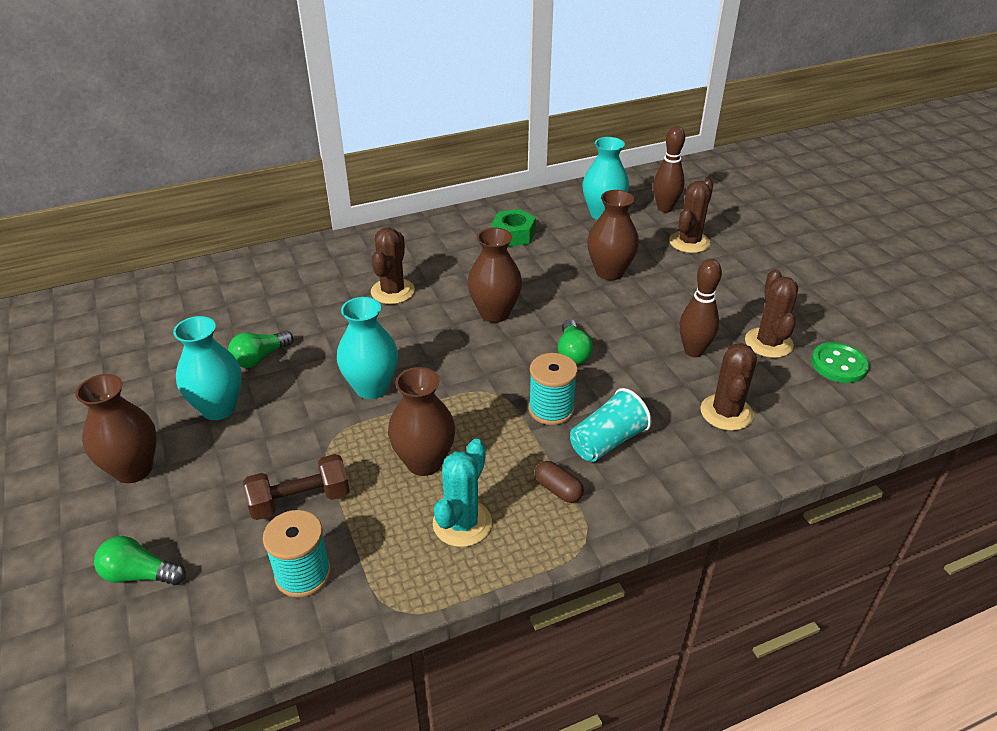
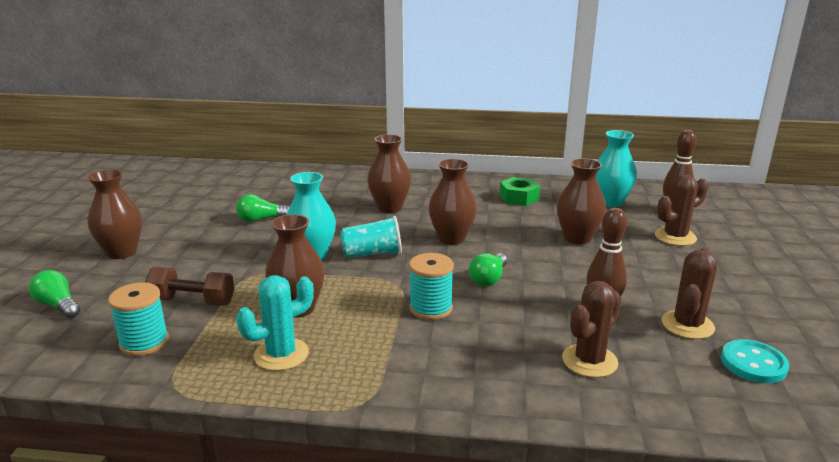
camera: 30 degrees right, 15 degrees down
(218, 408) = (205, 237): turquoise vase -> none
(392, 291) = (389, 208): brown cactus -> brown vase
(558, 490) = (378, 361): brown capsule -> none
(607, 442) = (455, 344): turquoise cup -> turquoise cup (372, 254)
(839, 364) = (753, 363): green button -> turquoise button

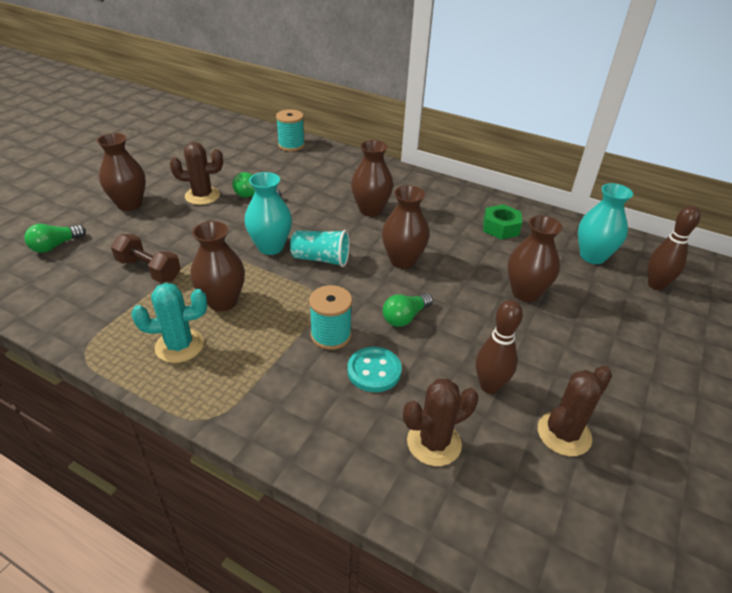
camera: 20 degrees right, 15 degrees up
(58, 306) = (55, 246): green light bulb -> green light bulb turned 105 degrees counterclockwise
(144, 342) = (90, 300): turquoise spool -> turquoise spool (291, 145)
(675, 237) = (632, 319): brown cactus -> brown cactus (202, 196)
(753, 363) = (600, 505): turquoise button -> turquoise button (374, 371)

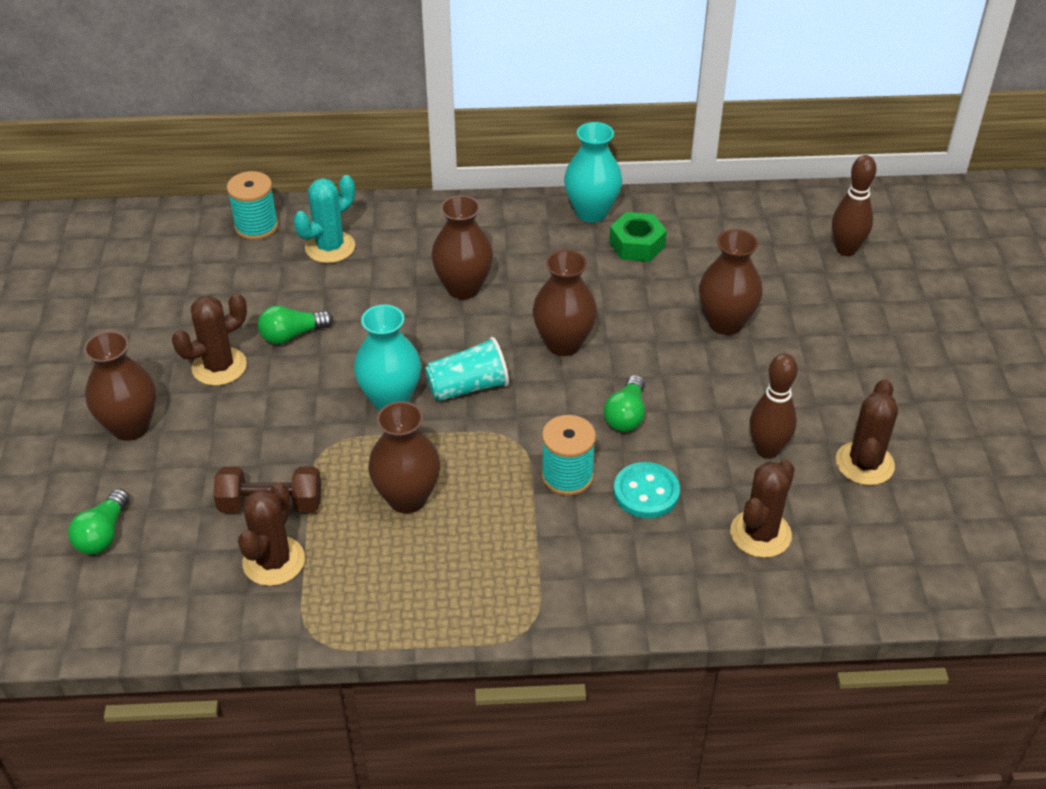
camera: 30 degrees left, 5 degrees up
(115, 299) = (274, 561): none -> brown cactus
(179, 346) = (415, 573): turquoise cactus -> turquoise cactus (330, 247)
(592, 256) = (762, 240): turquoise vase -> turquoise vase (591, 212)

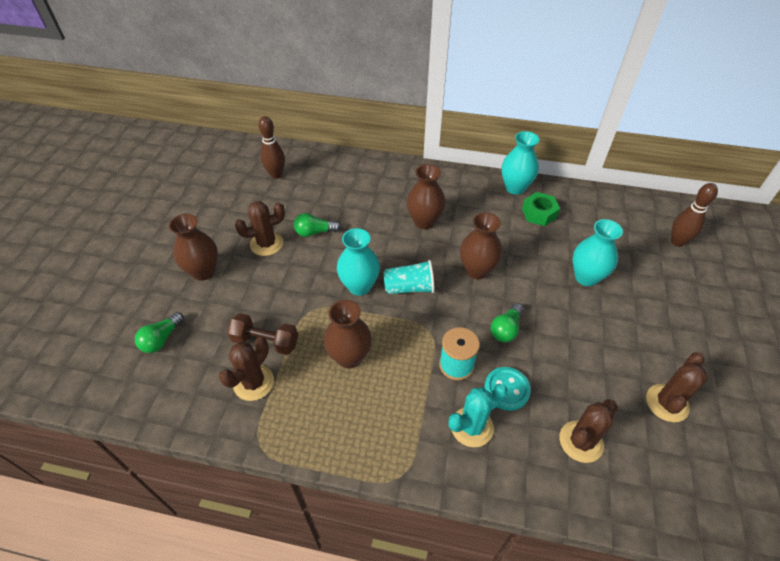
camera: 15 degrees right, 5 degrees up
(256, 226) = (316, 162): turquoise spool -> none
(330, 247) = (353, 182): turquoise cactus -> turquoise cactus (472, 427)
(725, 323) = (586, 277): brown vase -> turquoise vase
(767, 450) = (598, 376): brown bowling pin -> brown bowling pin (276, 175)

